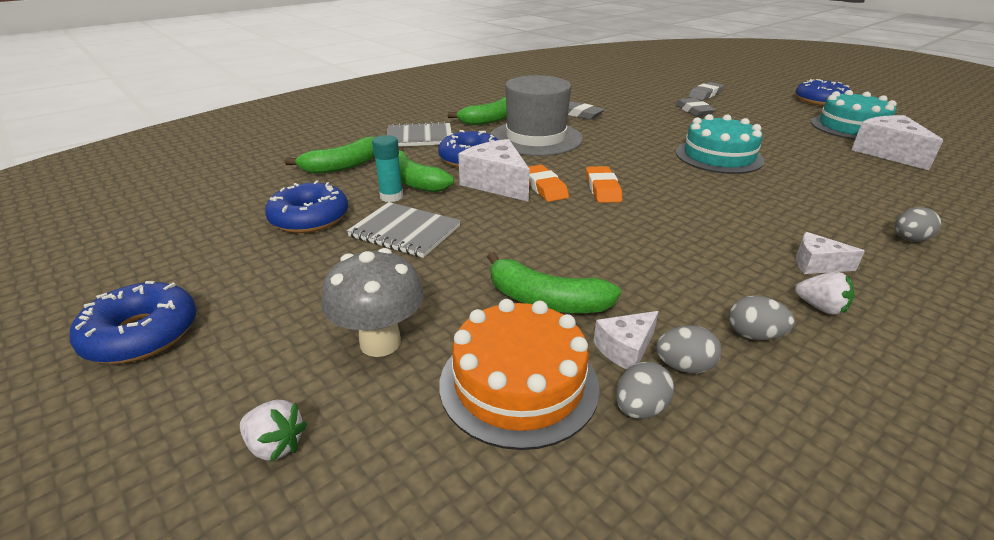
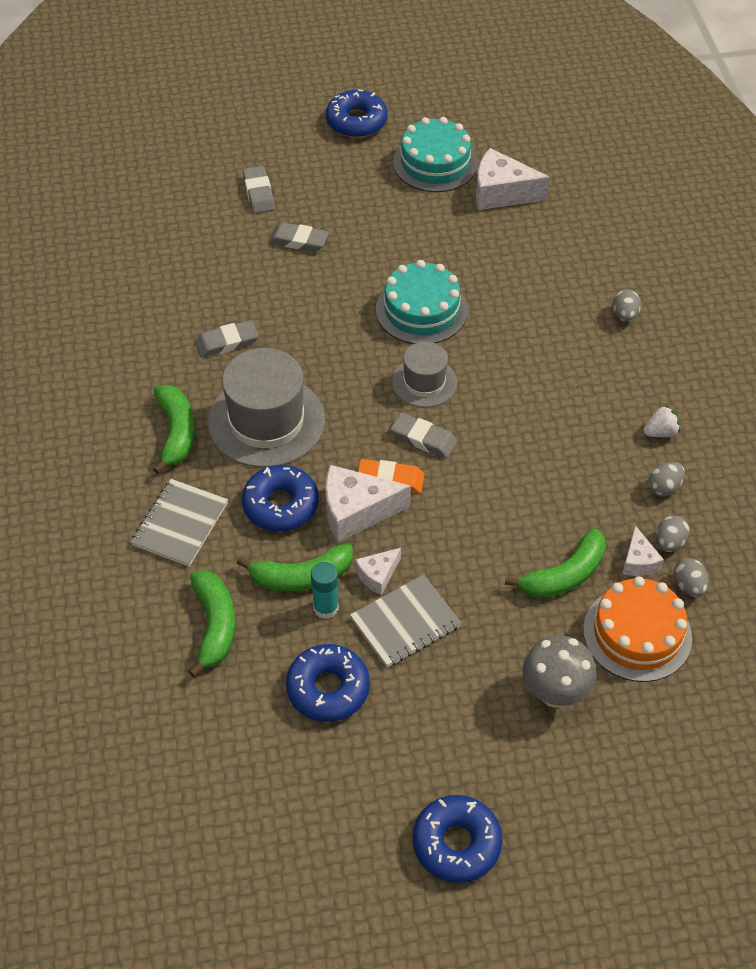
camera: 60 degrees left, 20 degrees up
(275, 445) = (621, 776): white strawberry -> none
(602, 189) = (423, 439): orange eraser -> grey eraser
(656, 174) = (424, 382): none -> grey hat
(817, 264) = (618, 393): white cheese -> white cheese (377, 575)

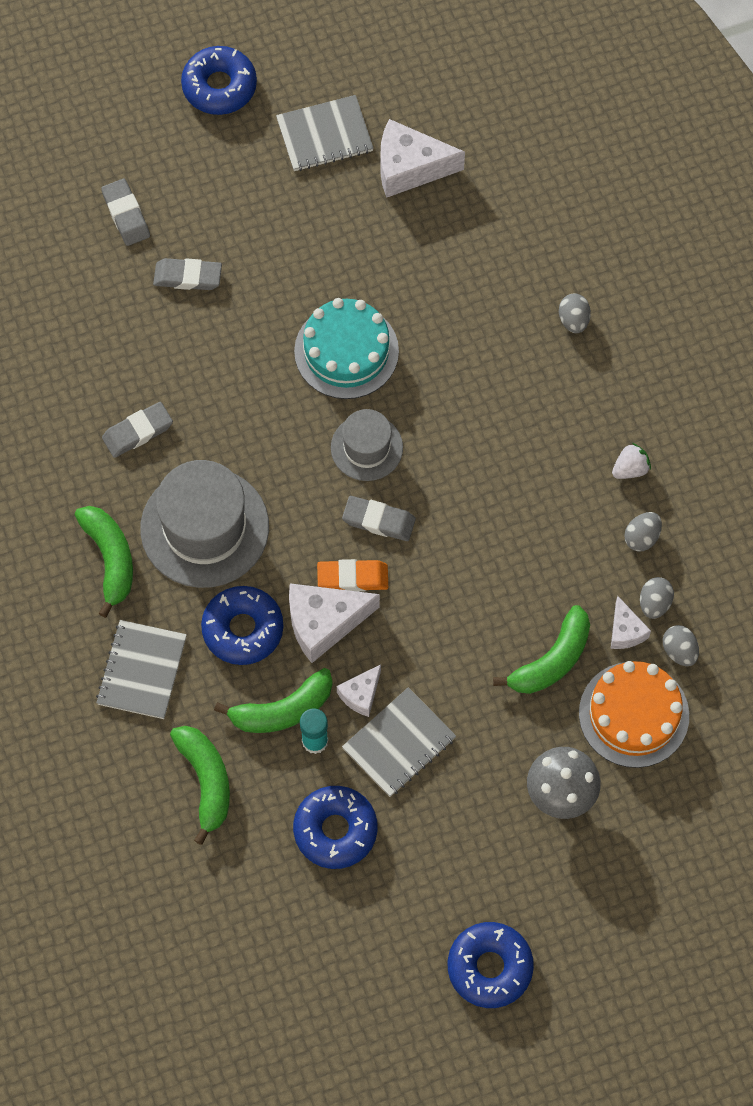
camera: 10 degrees left, 15 degrees up
(435, 163) = (324, 135): turquoise cake -> grey notebook

